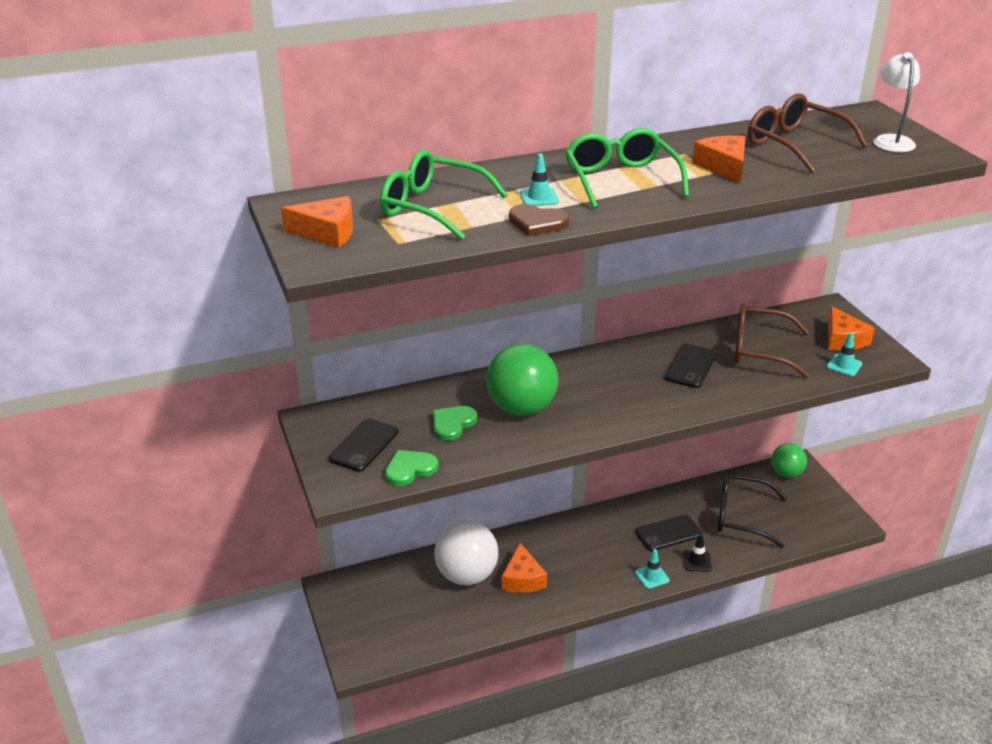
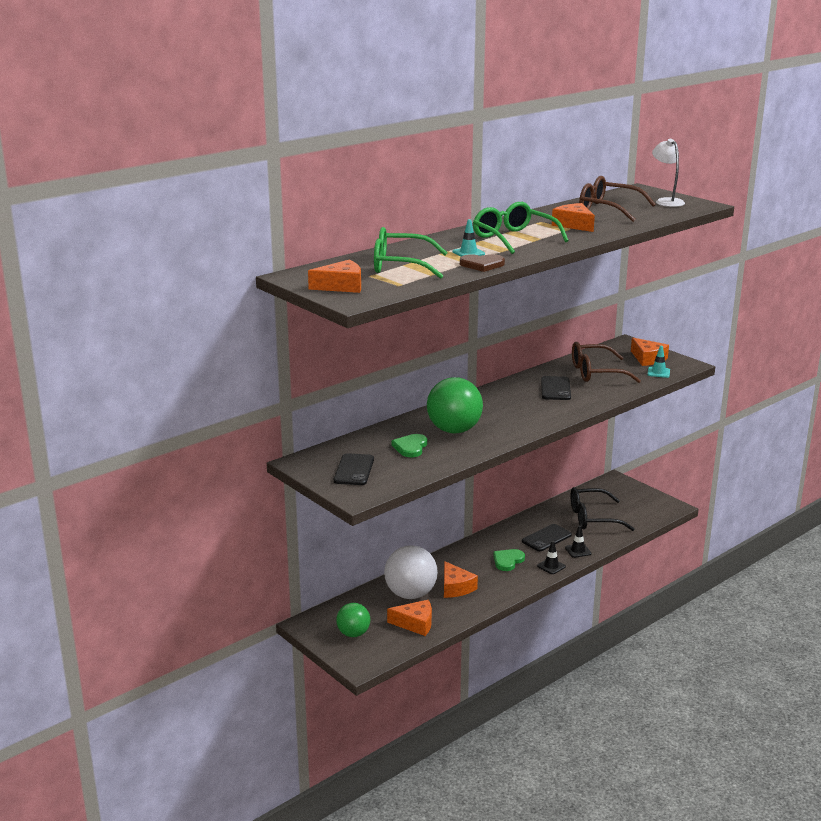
camera: 20 degrees left, 10 degrees down
(410, 469) = (400, 477): green heart -> green heart (508, 561)
(449, 619) = (415, 624): none -> orange cheese
(652, 576) = (551, 566): turquoise traffic cone -> black traffic cone
(786, 473) = (609, 486): green ball -> green ball (353, 634)

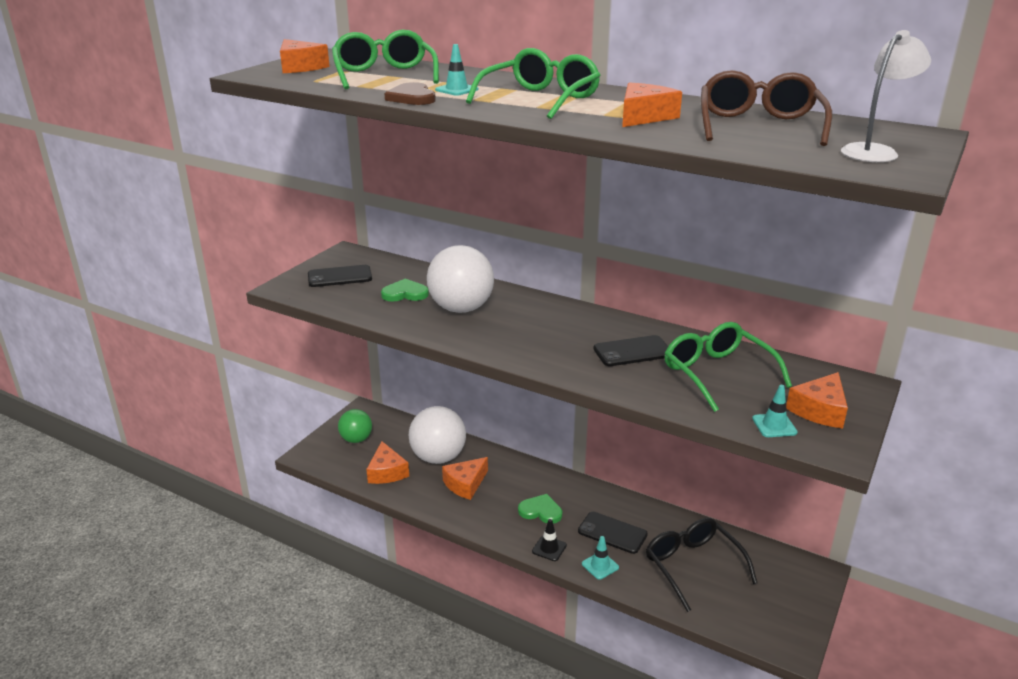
camera: 70 degrees right, 5 degrees up
(454, 430) = (461, 308): green ball -> white ball
(578, 551) = (600, 565): black traffic cone -> turquoise traffic cone
(596, 373) = (717, 374): brown glasses -> green glasses

